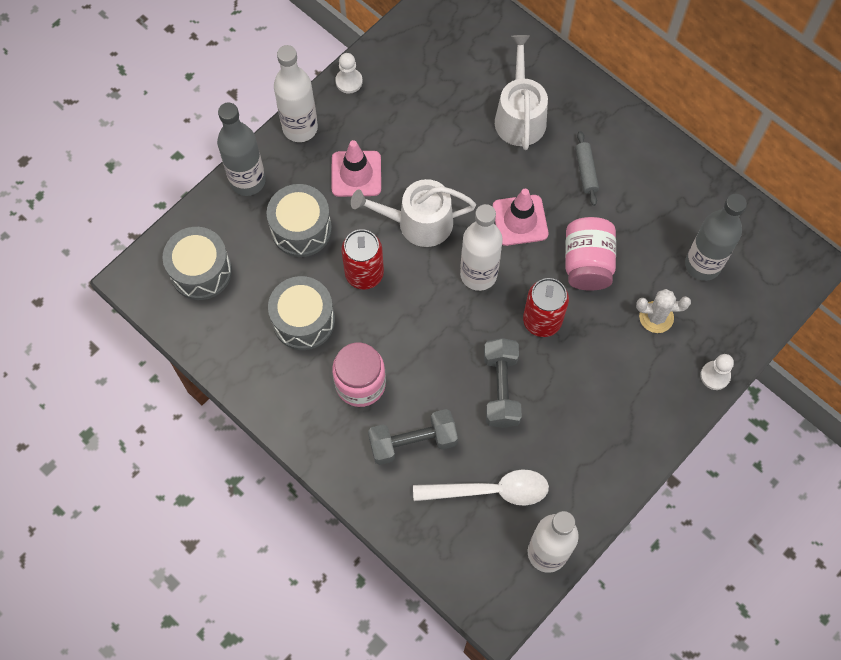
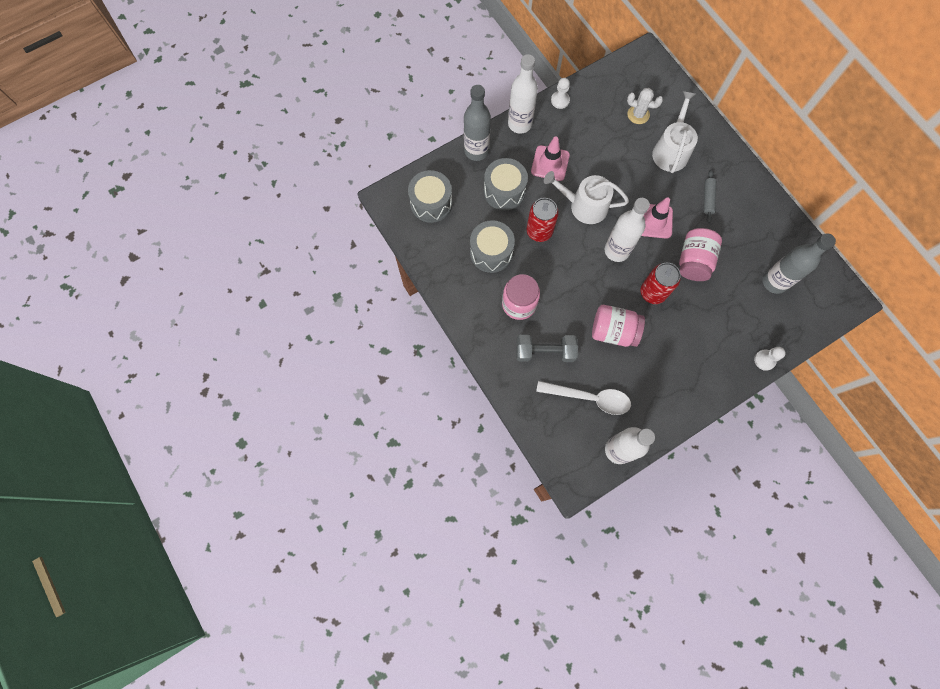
camera: 15 degrees right, 5 degrees up
(501, 389) = (613, 331): grey dumbbell -> pink jar
(656, 317) = (733, 310): white cactus -> white cactus (638, 114)

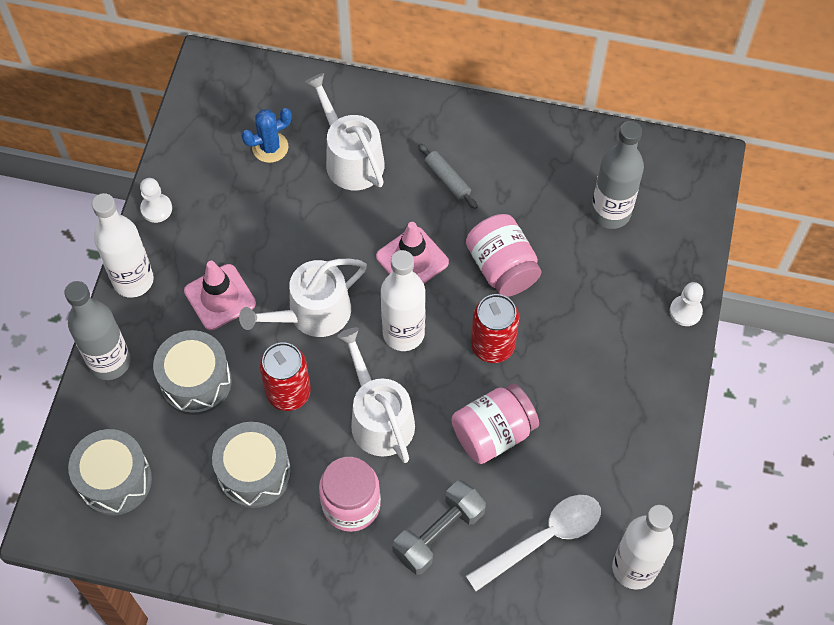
camera: 45 degrees left, 10 degrees down
(568, 277) = (378, 417): none -> white watering can
(638, 114) = (270, 147): white cactus -> blue cactus

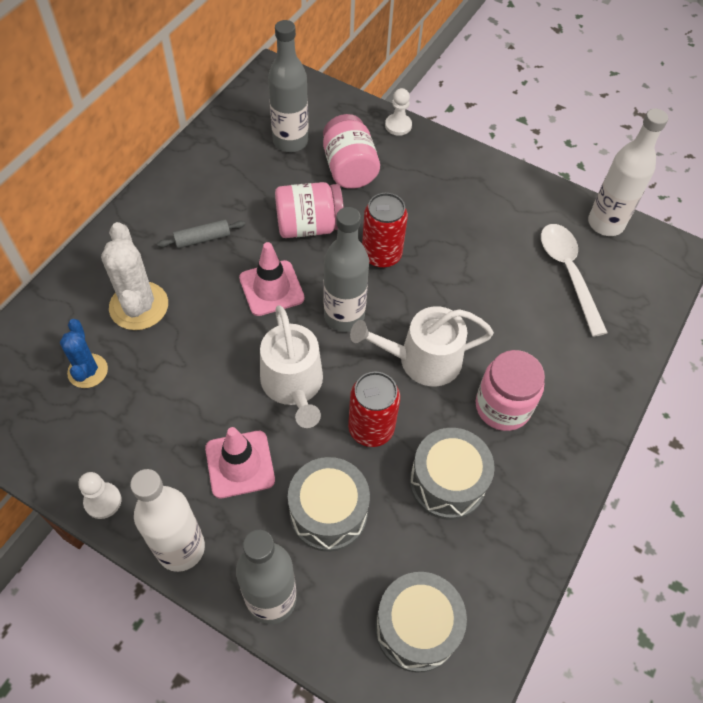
camera: 75 degrees left, 5 degrees down
(350, 158) = (139, 306): white watering can -> white cactus
(403, 333) = (344, 316): white bottle -> grey bottle
(438, 533) = (547, 346): grey dumbbell -> none
(493, 433) = (464, 279): pink jar -> pink jar (349, 169)

